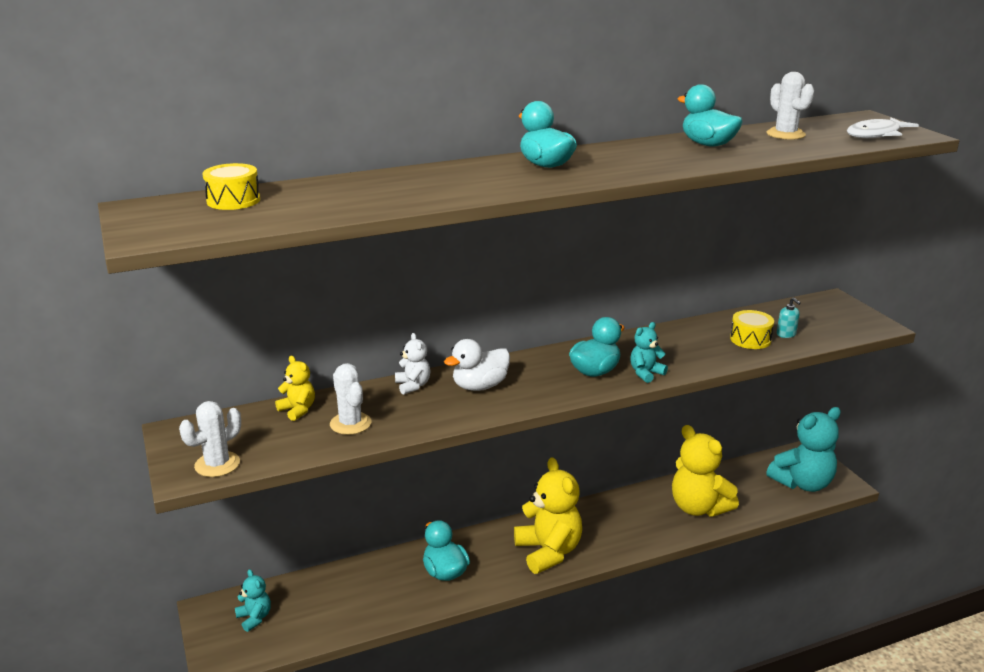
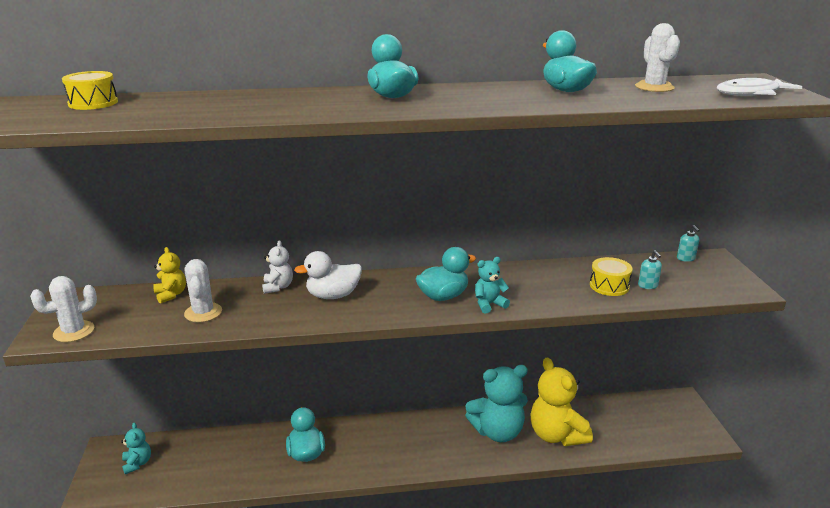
camera: 15 degrees right, 0 degrees up
(548, 552) = (402, 451): yellow teddy bear -> none
(802, 483) = (667, 429): turquoise teddy bear -> turquoise teddy bear (497, 432)
(807, 303) = (686, 258): none -> turquoise soap dispenser

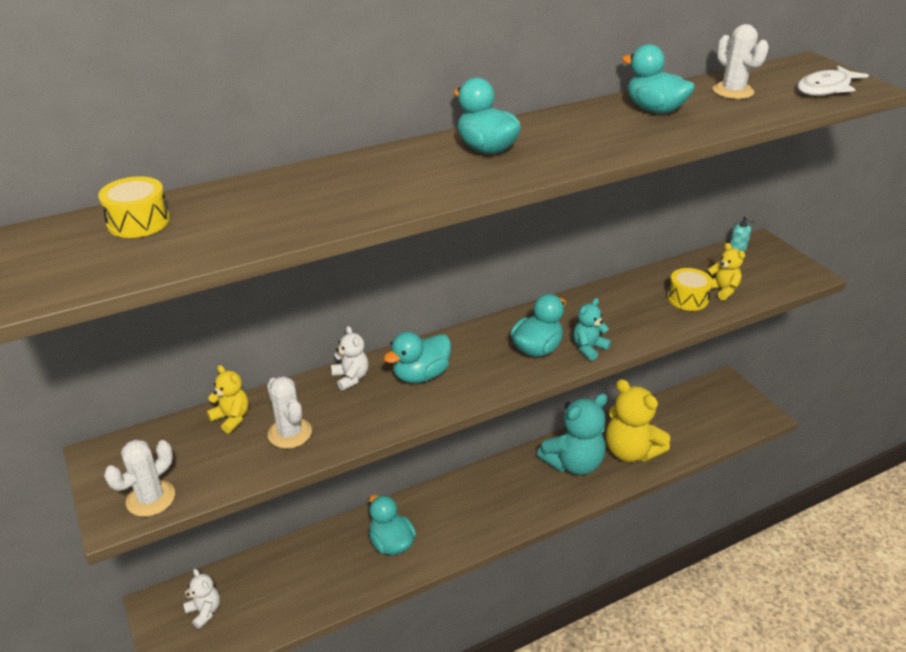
camera: 20 degrees left, 10 degrees up
(137, 463) = (204, 611): turquoise teddy bear -> white teddy bear
(333, 295) = (420, 375): white duck -> turquoise duck
(648, 285) = (722, 290): turquoise soap dispenser -> yellow teddy bear

